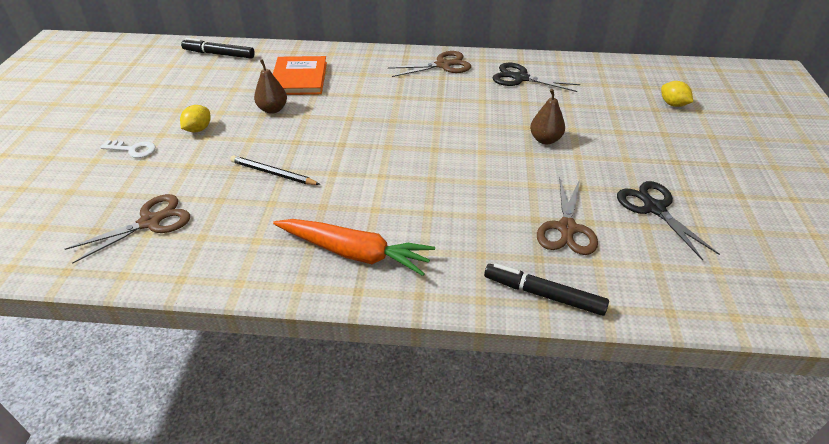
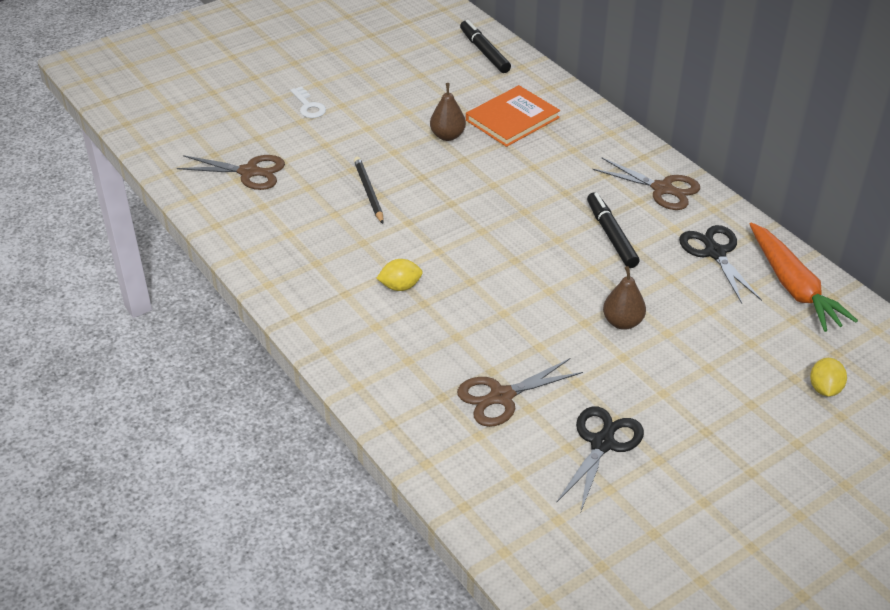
camera: 50 degrees right, 0 degrees up
(198, 129) = (371, 118): yellow lemon -> yellow lemon (400, 286)
(354, 253) = (331, 290): orange carrot -> orange carrot (793, 286)
(543, 294) = (401, 418): black marker -> black marker (611, 235)

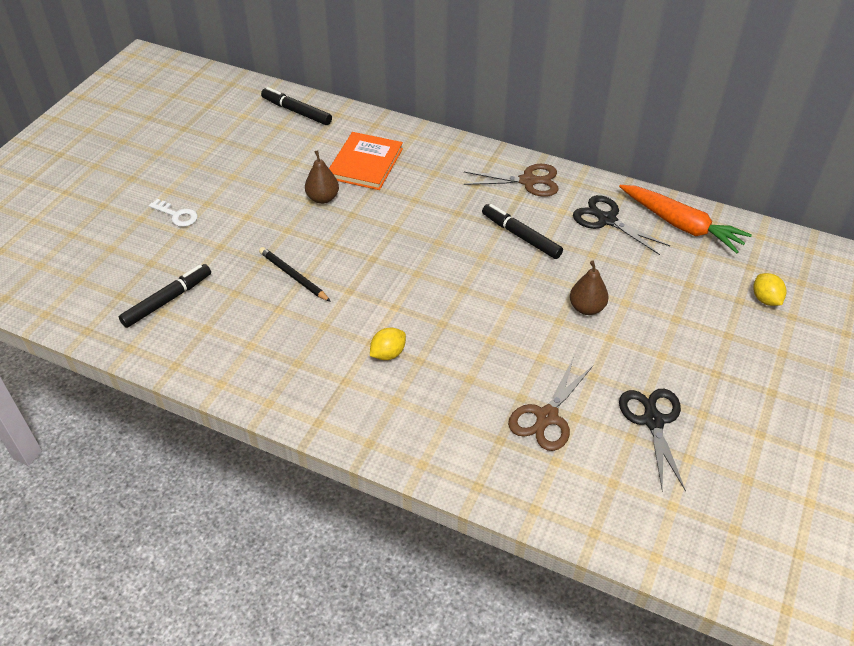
camera: 30 degrees left, 5 degrees up
(249, 172) = (167, 300): brown scissors -> black marker

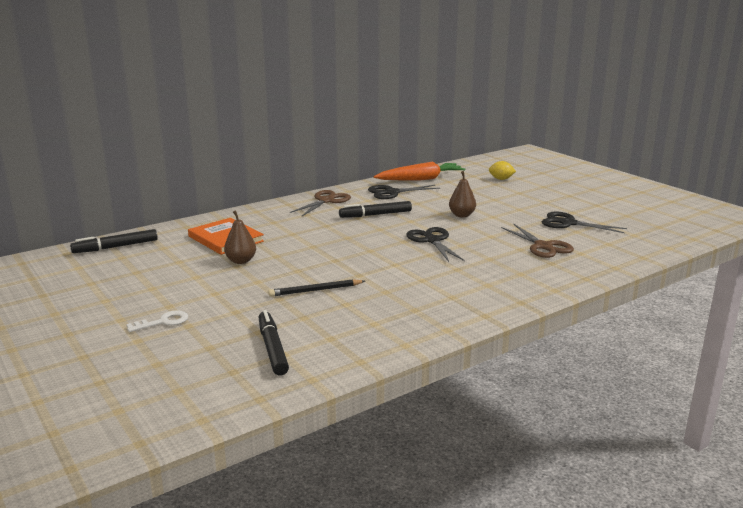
camera: 60 degrees left, 25 degrees down
(388, 353) = (440, 277): yellow lemon -> none
(483, 311) = (432, 240): none -> black scissors

